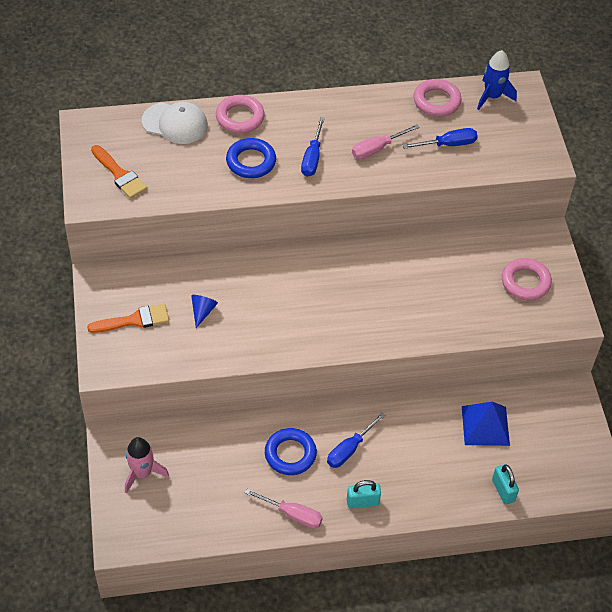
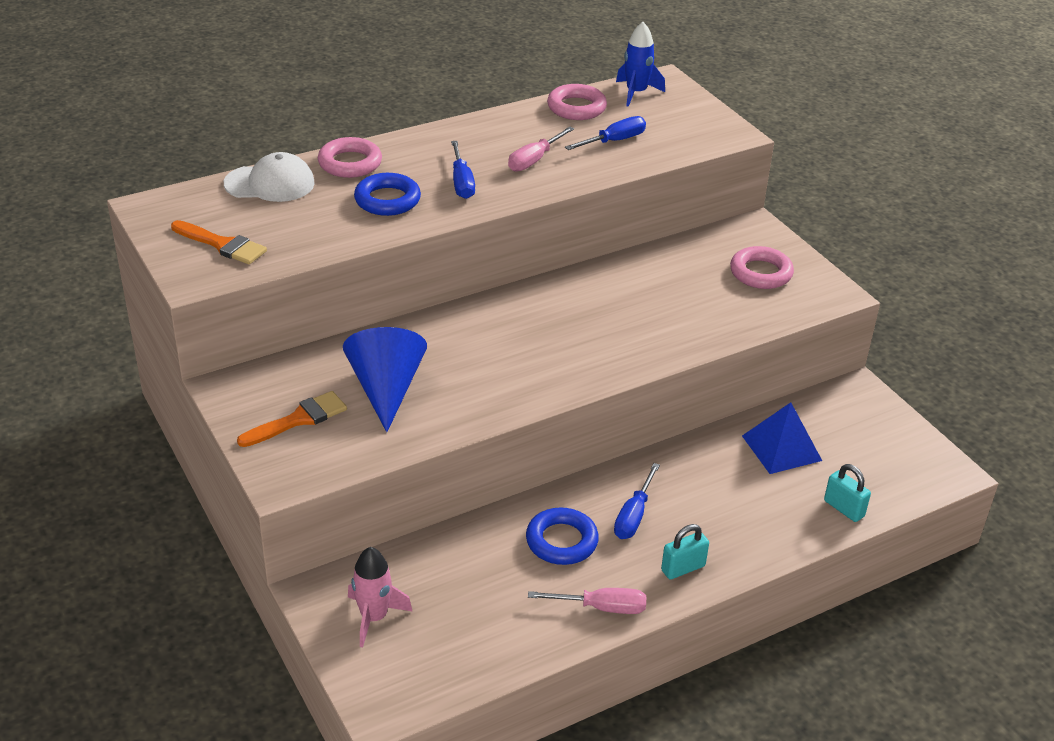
camera: 20 degrees left, 15 degrees down
(203, 311) = (386, 389): blue cone -> blue cone, size x2.18

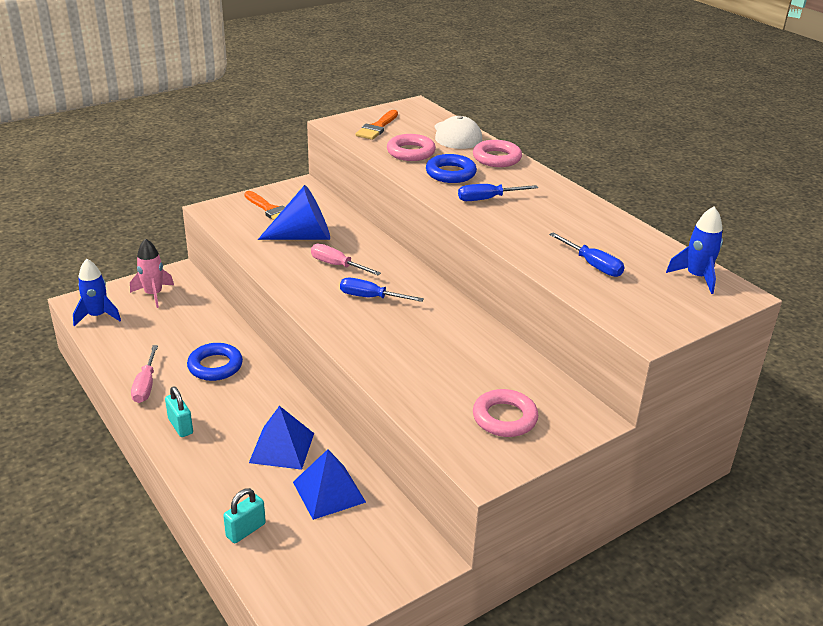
camera: 85 degrees right, 5 degrees down
(425, 680) = (97, 316): none -> blue rocket
(534, 160) = (538, 227): pink screwdriver -> pink screwdriver (337, 265)
(576, 107) = (644, 246): pink ring -> pink ring (411, 152)
(633, 516) = (240, 401): blue screwdriver -> blue screwdriver (370, 297)
(716, 481) = (282, 447): none -> blue pyramid

